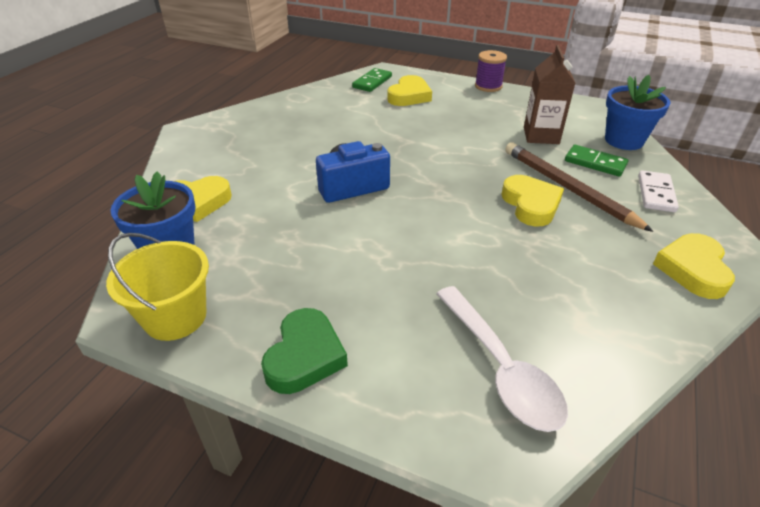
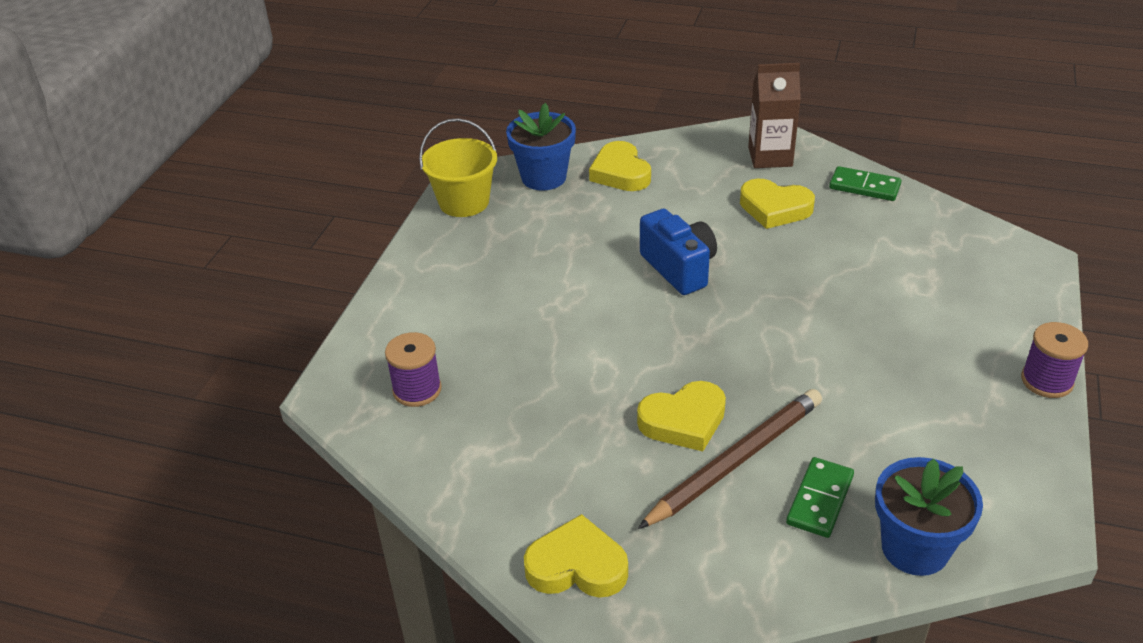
camera: 85 degrees right, 0 degrees up
(304, 356) = (426, 276): green heart -> none
(372, 82) = (981, 250): green domino -> green domino (864, 187)
(409, 96) = (953, 292): yellow heart -> yellow heart (774, 208)
(500, 368) = (417, 390): white spoon -> purple spool
(541, 135) = (885, 441): brown carton -> brown carton (770, 157)
(656, 193) = (751, 562): white domino -> none

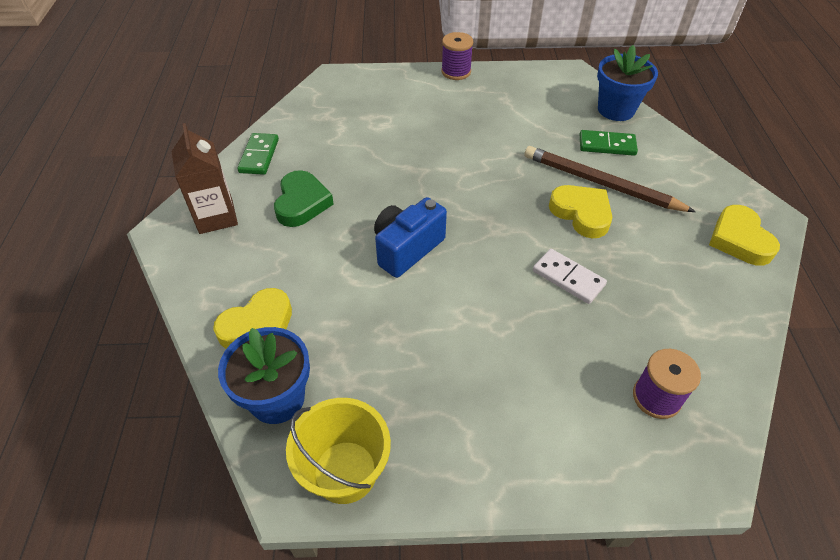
camera: 110 degrees left, 10 degrees up
(587, 375) = (568, 278): none -> white domino
(774, 208) = (302, 203): yellow heart -> green heart

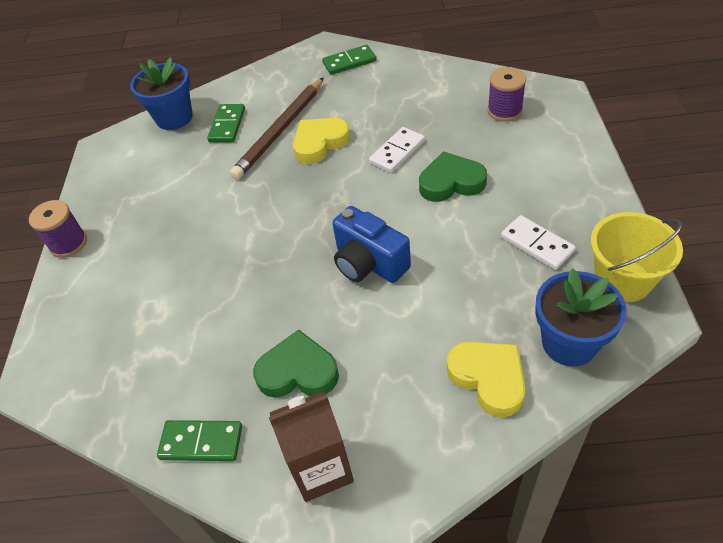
camera: 85 degrees left, 0 degrees up
(411, 393) = (537, 244): none -> white domino
(516, 323) = (451, 182): none -> green heart
(739, 240) = (349, 62): yellow heart -> green domino

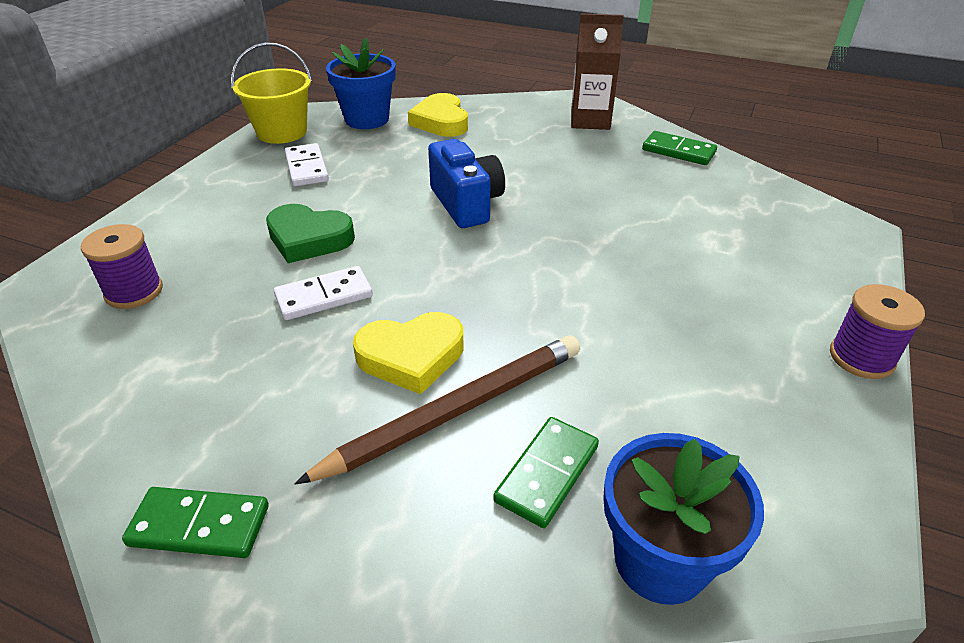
camera: 160 degrees left, 10 degrees down
(298, 371) = (582, 161): green heart -> none

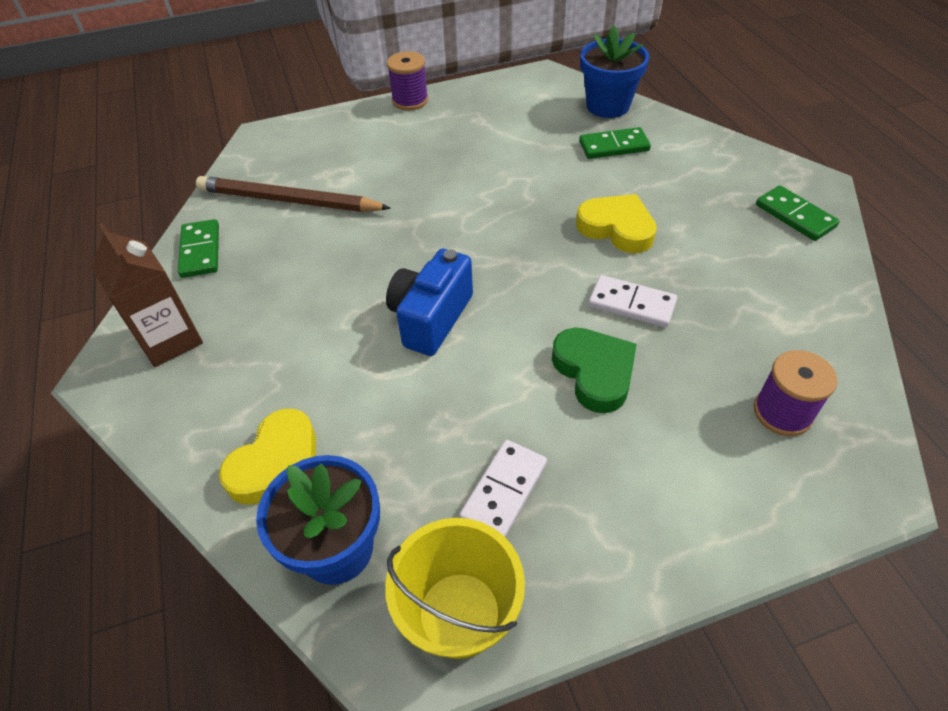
camera: 130 degrees left, 10 degrees up
(455, 411) = (624, 189): brown pencil -> brown pencil (289, 200)

